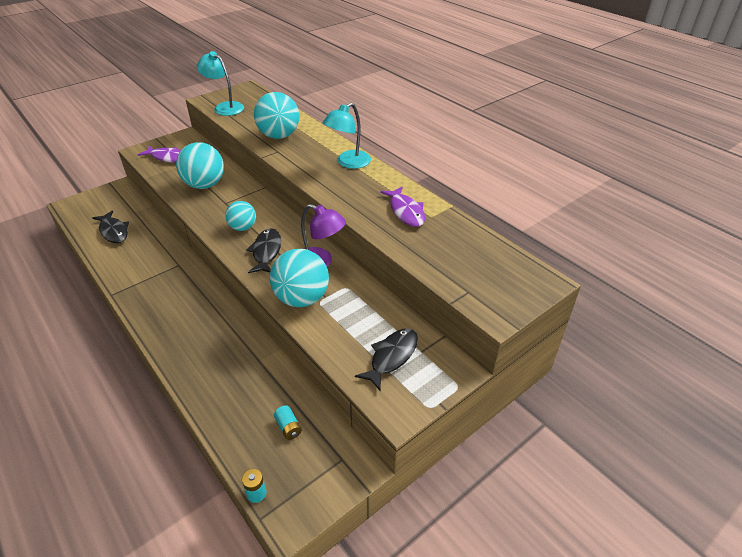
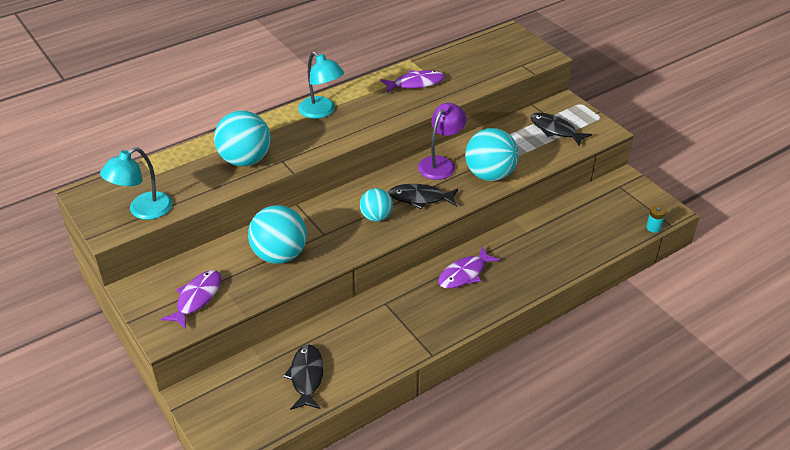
camera: 85 degrees left, 0 degrees up
(114, 231) = (306, 377): black fish -> black fish turned 60 degrees counterclockwise
(203, 312) = (464, 274): none -> purple fish
(288, 427) = (596, 213): turquoise battery -> none

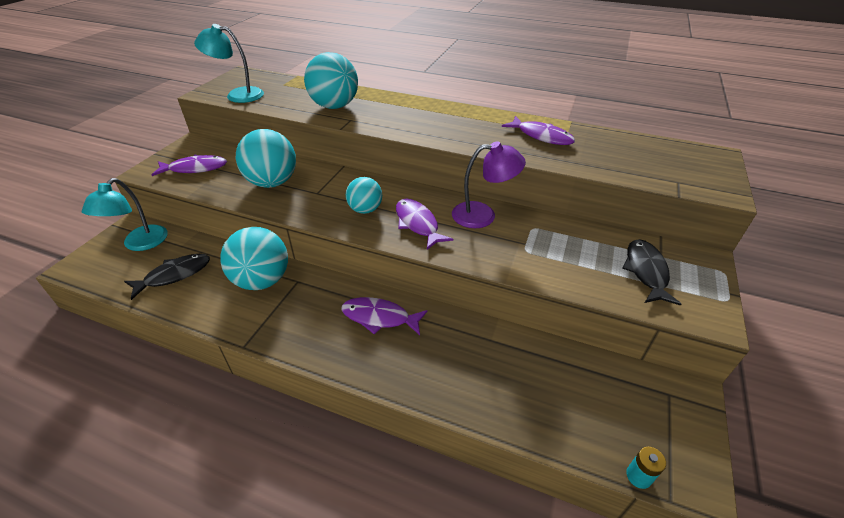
camera: 55 degrees right, 0 degrees up
(321, 112) = (435, 112): turquoise lamp -> turquoise lamp (140, 244)
(420, 198) = (418, 224): black fish -> purple fish
(490, 175) = (505, 254): turquoise ball -> turquoise ball (262, 280)

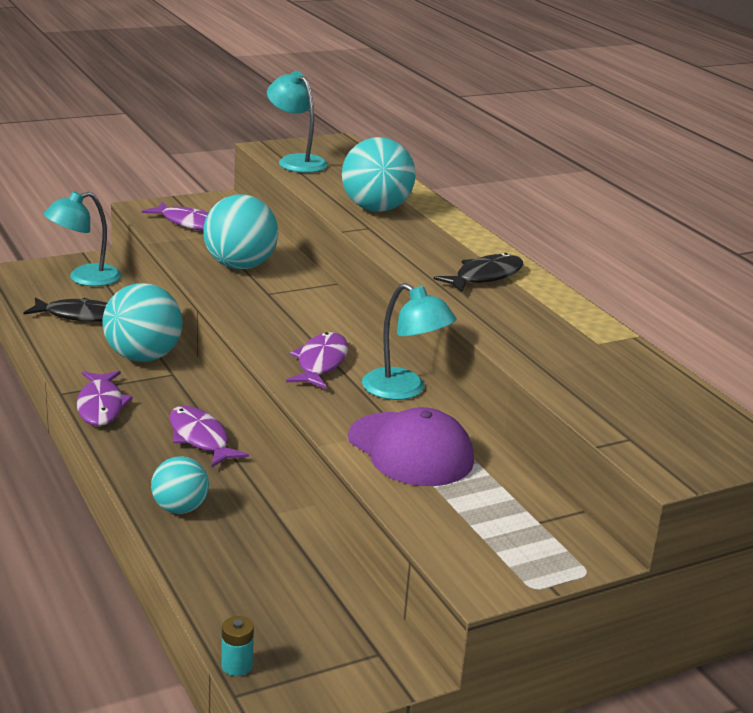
camera: 40 degrees right, 15 degrees down
(365, 210) = (290, 328): turquoise ball -> turquoise ball (180, 508)
(483, 215) = (404, 390): purple lamp -> turquoise lamp
(541, 136) = (558, 330): purple fish -> purple fish (101, 406)
(547, 252) = (410, 450): none -> purple cap
(646, 271) = (489, 520): black fish -> black fish (485, 276)

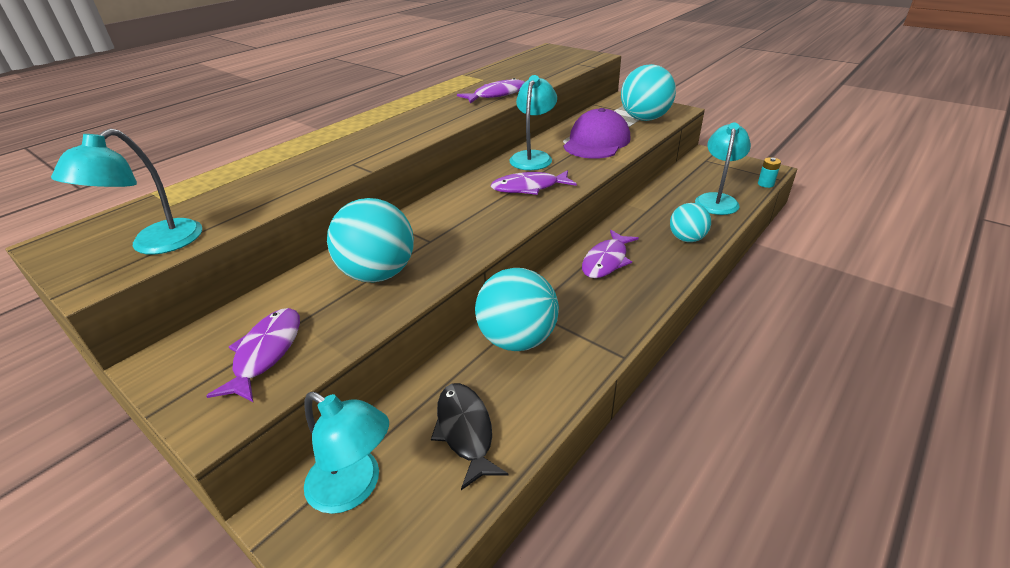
camera: 110 degrees left, 10 degrees up
(101, 406) = (618, 324): purple fish -> purple fish (497, 95)
(241, 585) = (717, 200): none -> turquoise lamp
(376, 209) = (302, 170): turquoise ball -> turquoise ball (644, 119)
(485, 276) = (418, 113): black fish -> none

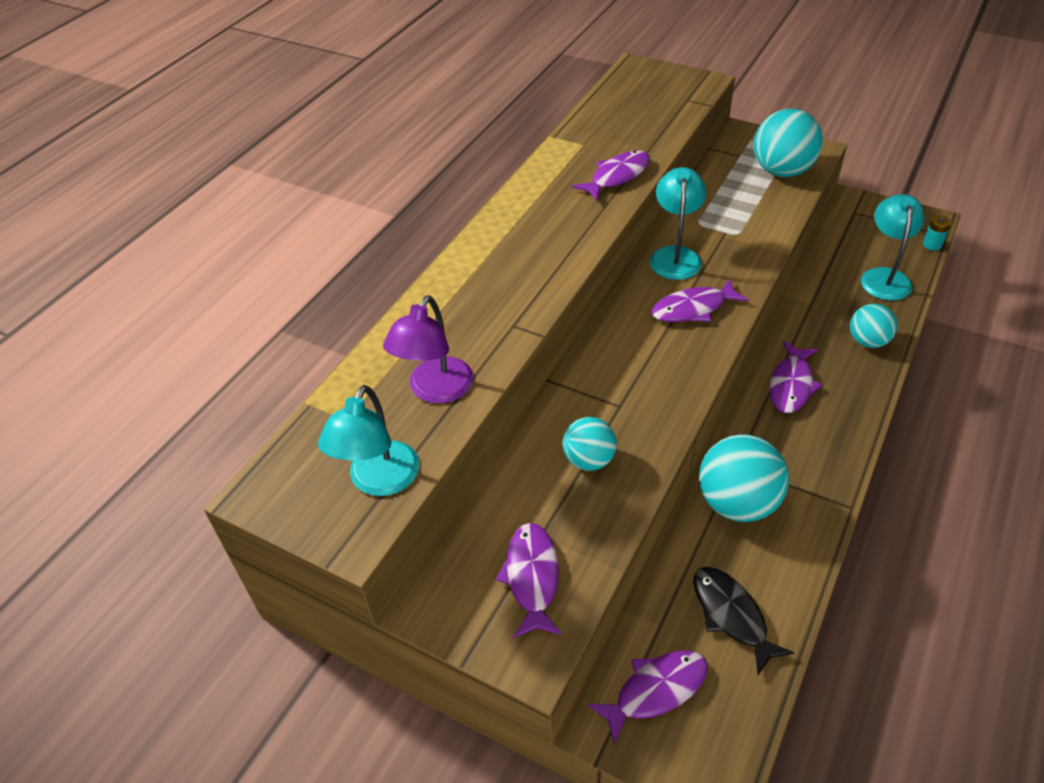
camera: 10 degrees left, 10 degrees up
(256, 194) = (435, 390): none -> purple lamp
(354, 487) = (655, 691): turquoise lamp -> purple fish
(378, 274) = (589, 460): turquoise ball -> turquoise ball, size x0.60
(596, 142) = (740, 220): purple cap -> none

